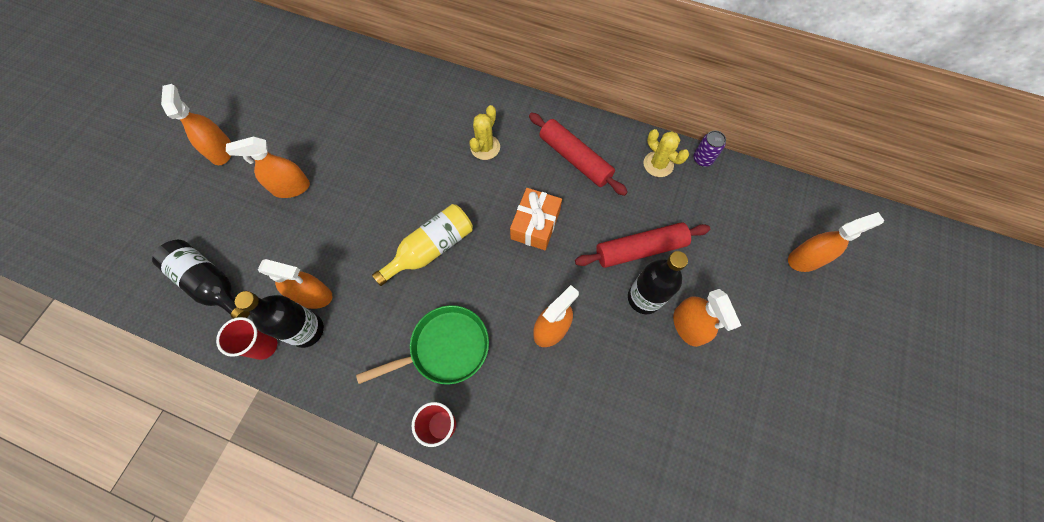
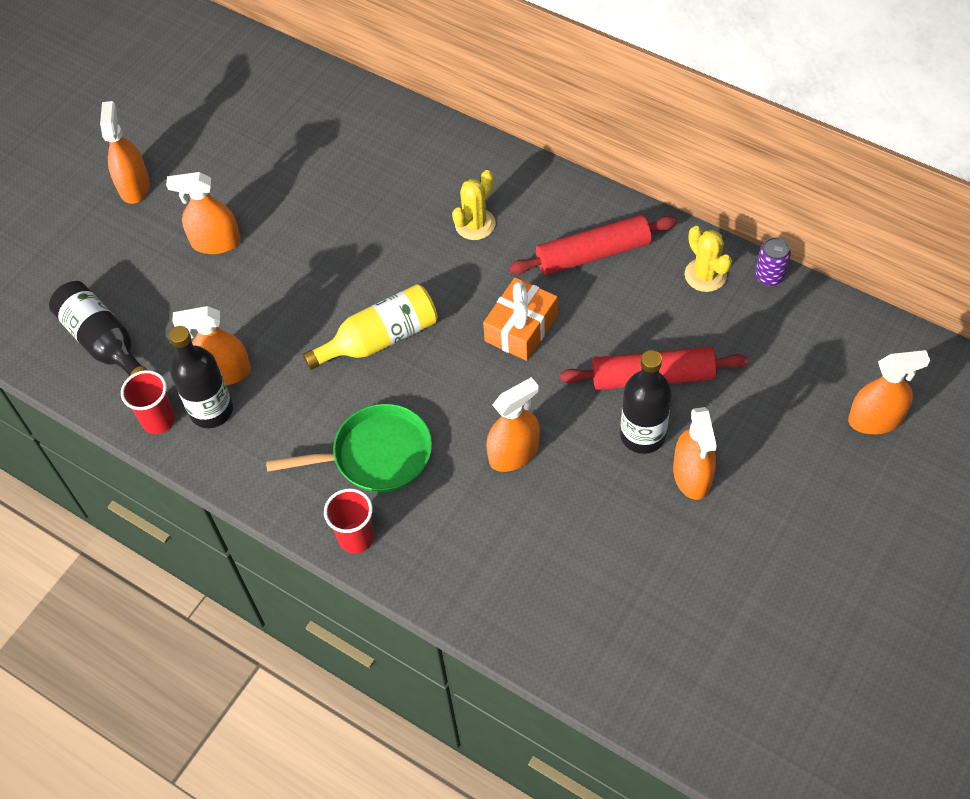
camera: 15 degrees right, 10 degrees down
(313, 295) = (224, 372): orange spray bottle -> orange spray bottle turned 150 degrees clockwise
(575, 159) = (593, 254): red rolling pin -> red rolling pin turned 75 degrees counterclockwise

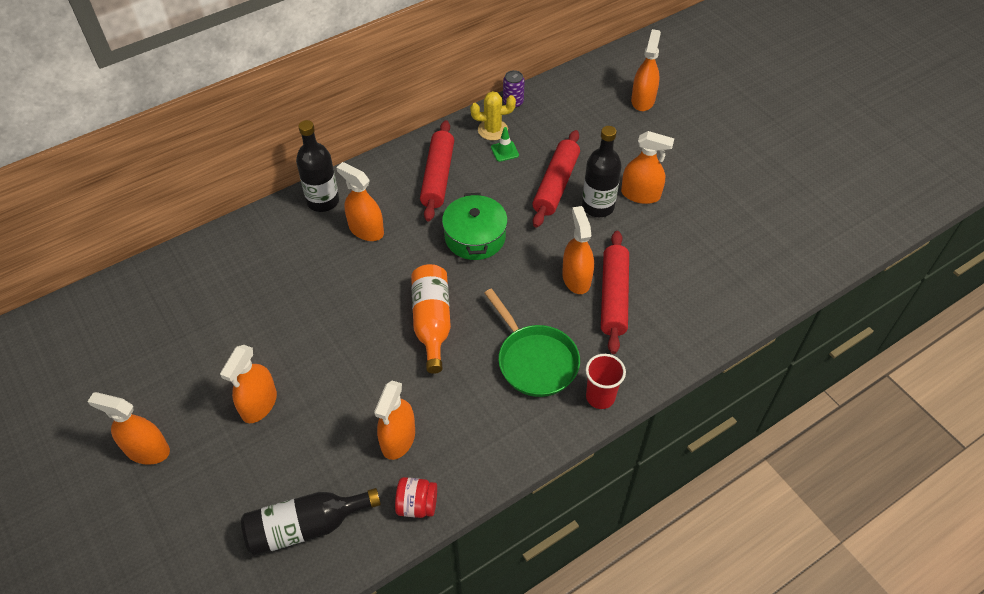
camera: 70 degrees left, 5 degrees down
(158, 420) = (417, 505): red cup -> red jar
(211, 410) = (430, 461): black bottle -> black bottle (323, 201)
(375, 455) = (534, 360): green pan -> green pan turned 135 degrees clockwise
(380, 339) = (432, 322): yellow bottle -> orange bottle
(475, 224) = (366, 230): yellow cactus -> orange spray bottle
(505, 502) = (613, 297): none -> red rolling pin
(521, 328) = (475, 237): orange gift -> green pot
(676, 302) = (504, 151): none -> green traffic cone

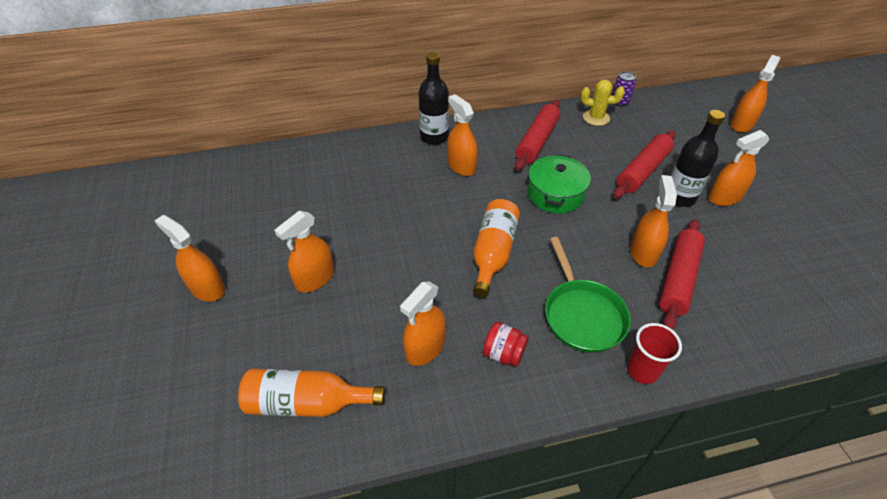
camera: 20 degrees right, 5 degrees down
(306, 527) = (307, 403): black bottle -> orange bottle
(417, 505) = (420, 418): red jar -> red jar (503, 353)
(504, 151) = (602, 135): green traffic cone -> none
(640, 194) = (724, 197): orange spray bottle -> orange spray bottle turned 120 degrees clockwise

